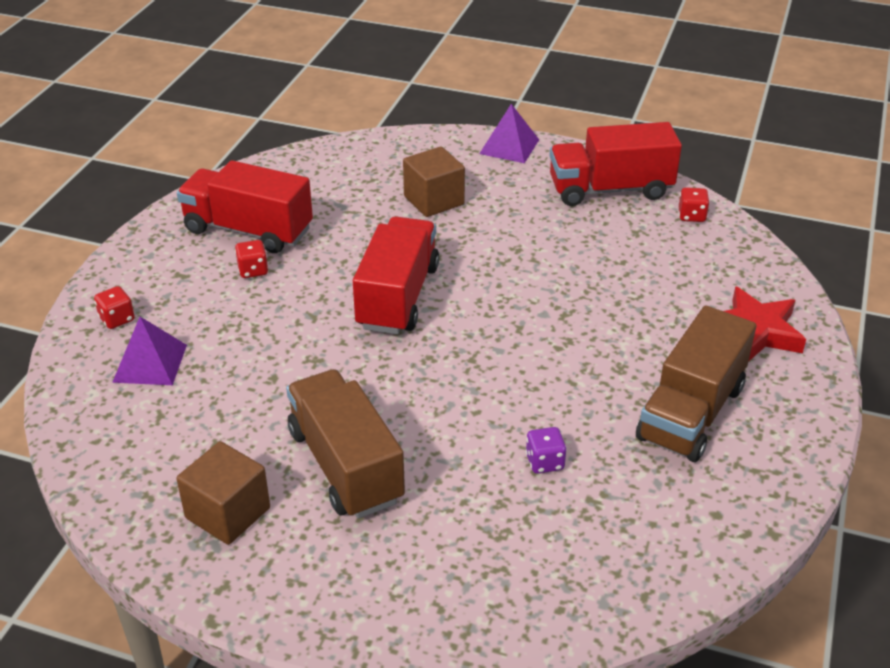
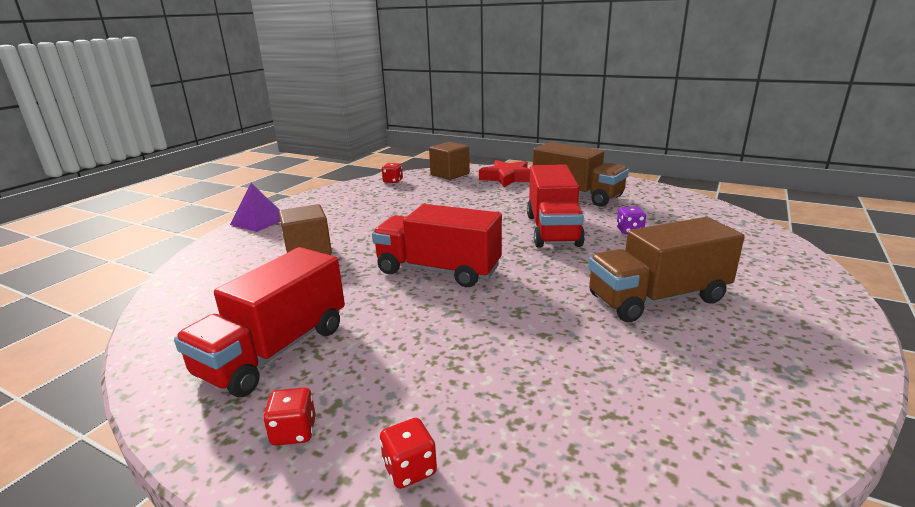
camera: 80 degrees left, 15 degrees down
(150, 363) = (513, 427): purple pyramid -> none
(228, 513) = (745, 360): brown cube -> brown cube (450, 174)
(253, 270) = (357, 347): red dice -> red dice (294, 432)
(610, 189) = (347, 197): red truck -> red truck (552, 230)

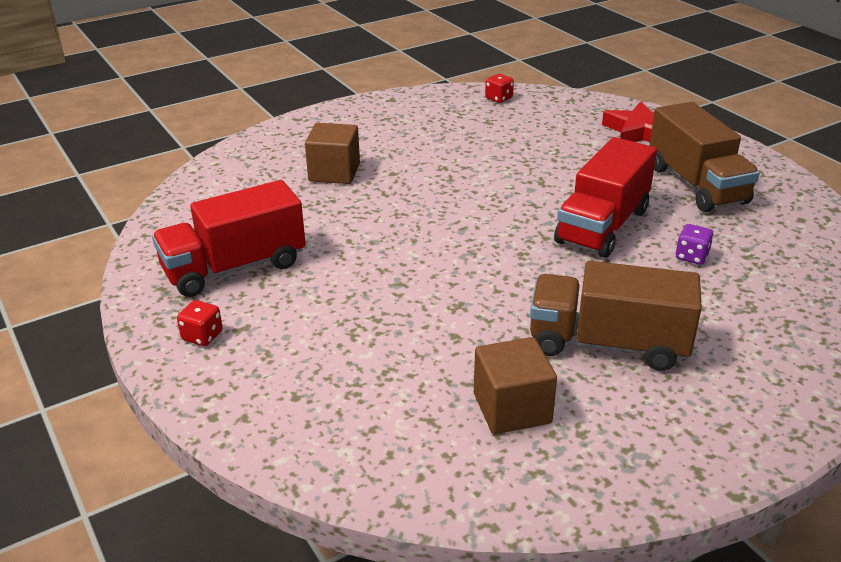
camera: 30 degrees right, 10 degrees up
(259, 221) = (318, 119): purple pyramid -> none
(409, 469) = (253, 392): red dice -> none
(438, 270) = (430, 236): red truck -> none
(450, 174) = (576, 105): brown cube -> brown cube (512, 408)

